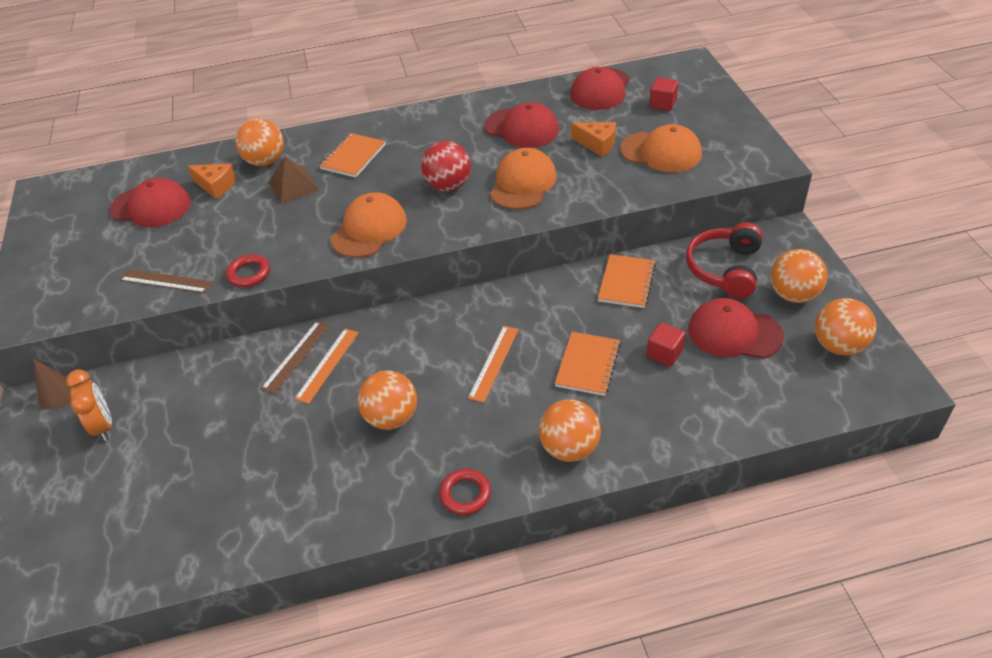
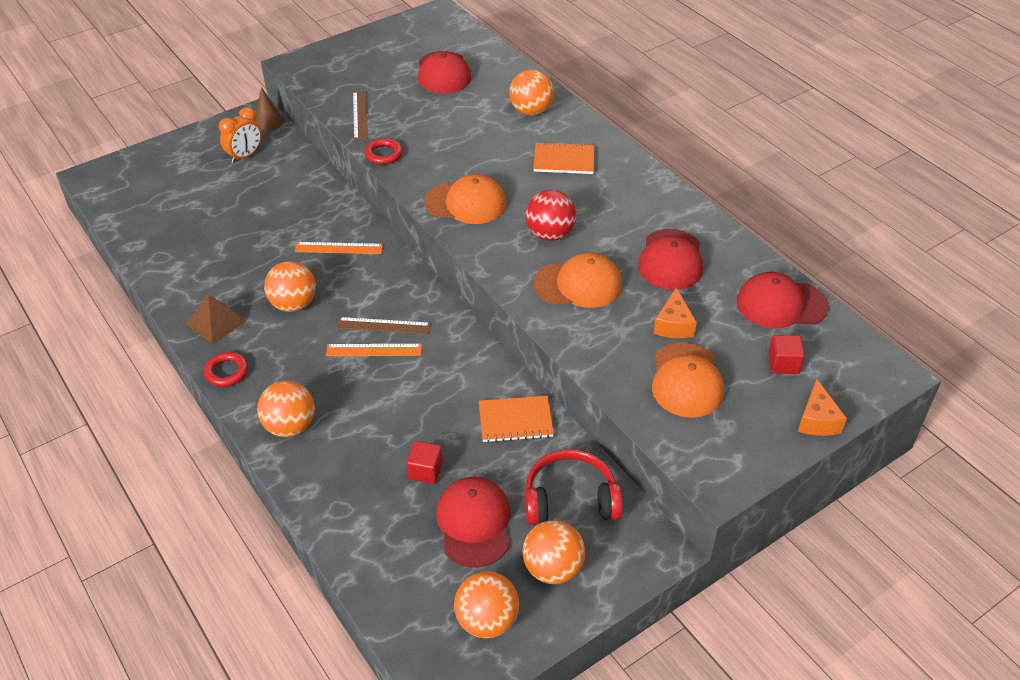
camera: 65 degrees right, 0 degrees up
(216, 186) = (484, 96): orange cheese -> orange cheese (817, 420)
(293, 186) = (505, 139): brown pyramid -> brown pyramid (216, 322)
(296, 356) = (342, 227): brown ruler -> brown ruler (383, 326)
(588, 365) = (392, 416): orange notebook -> none

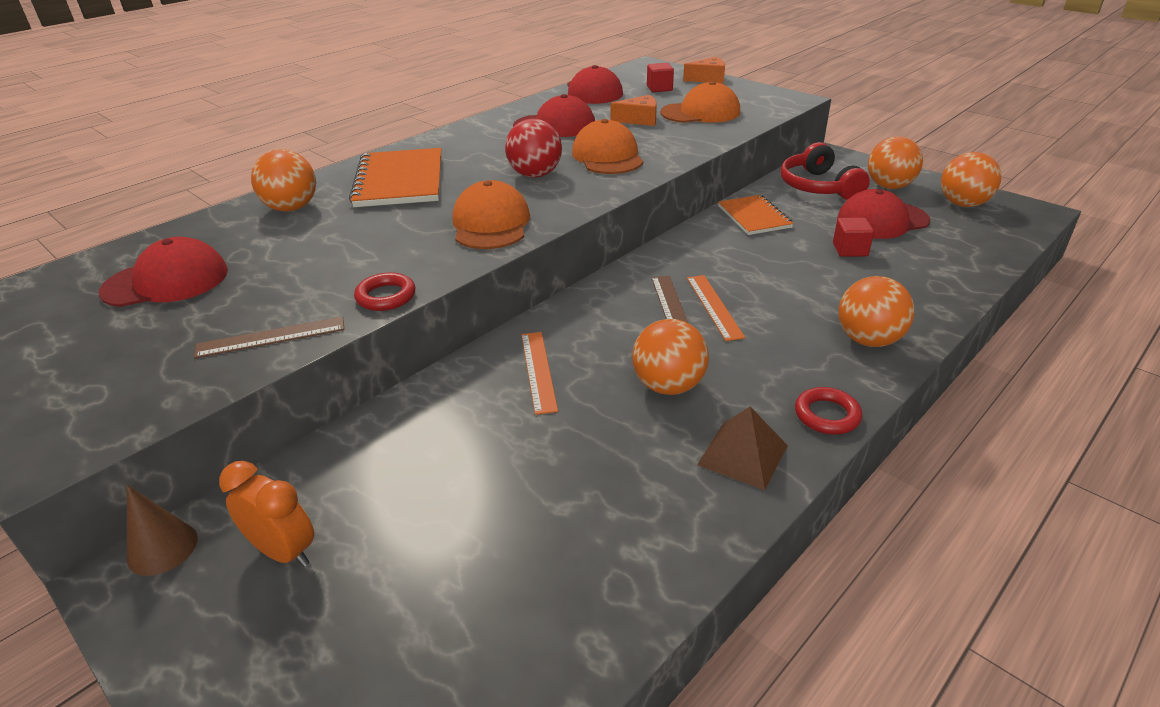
camera: 100 degrees left, 10 degrees down
(564, 160) = (400, 181): orange notebook -> orange notebook, size x1.60

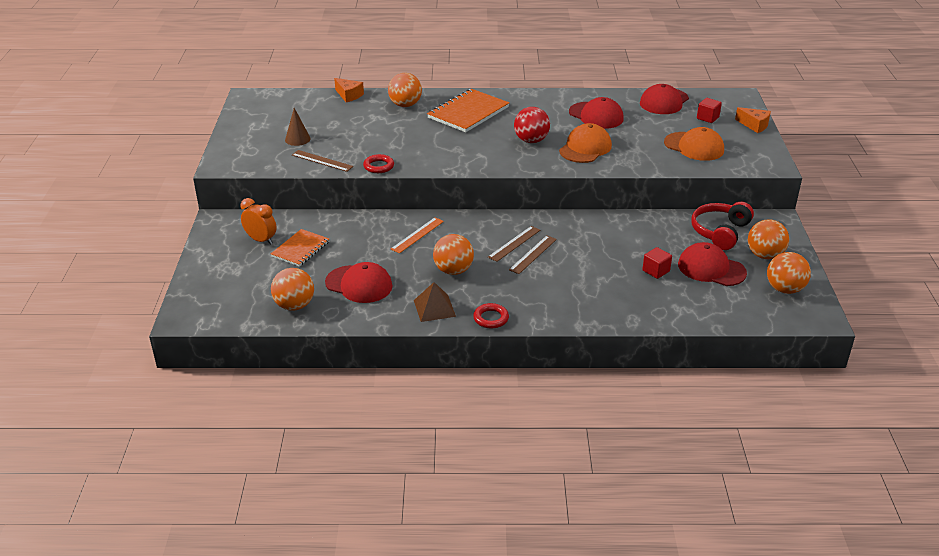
camera: 45 degrees right, 0 degrees up
(162, 548) = (234, 218): brown cone -> brown cone (297, 139)
(166, 281) = (320, 118): red cap -> red cap (359, 284)
(283, 551) = (261, 240): orange clock -> orange clock turned 45 degrees counterclockwise
(491, 224) = (467, 156): orange cap -> none
(639, 120) = (648, 134): orange cheese -> orange cheese (349, 95)
(714, 306) = (533, 254): orange ruler -> brown ruler
(754, 217) = (644, 227): orange notebook -> orange notebook (300, 249)
(868, 340) = (569, 308): orange ball -> orange ball (294, 305)

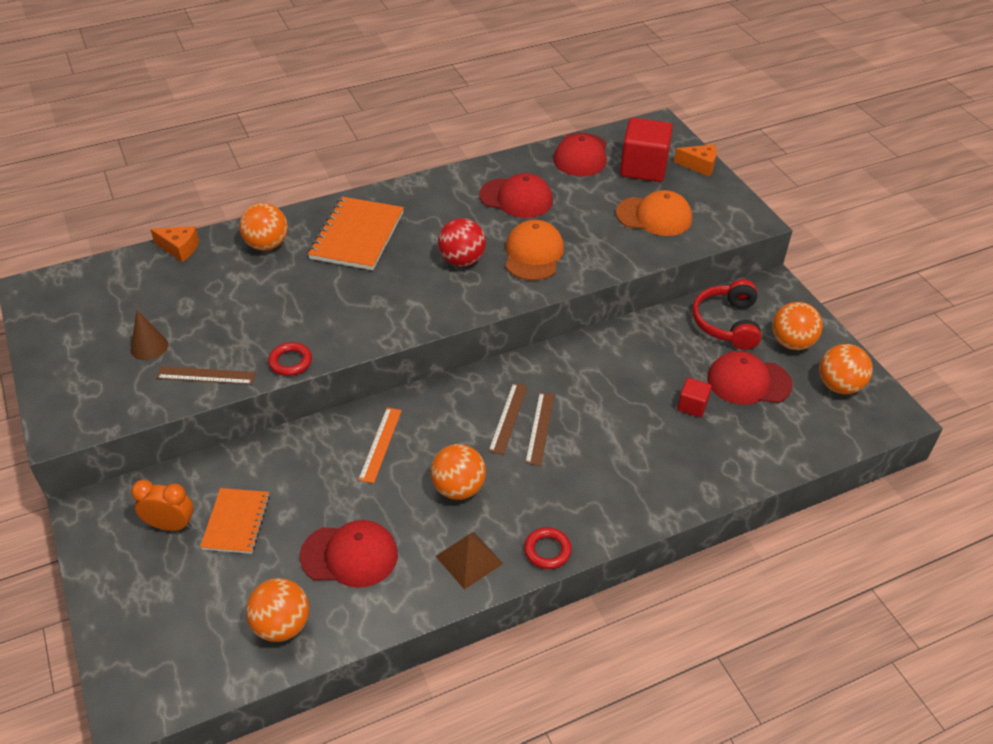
camera: 25 degrees left, 10 degrees up
(707, 118) = (643, 168): red cube -> red cube, size x2.01

